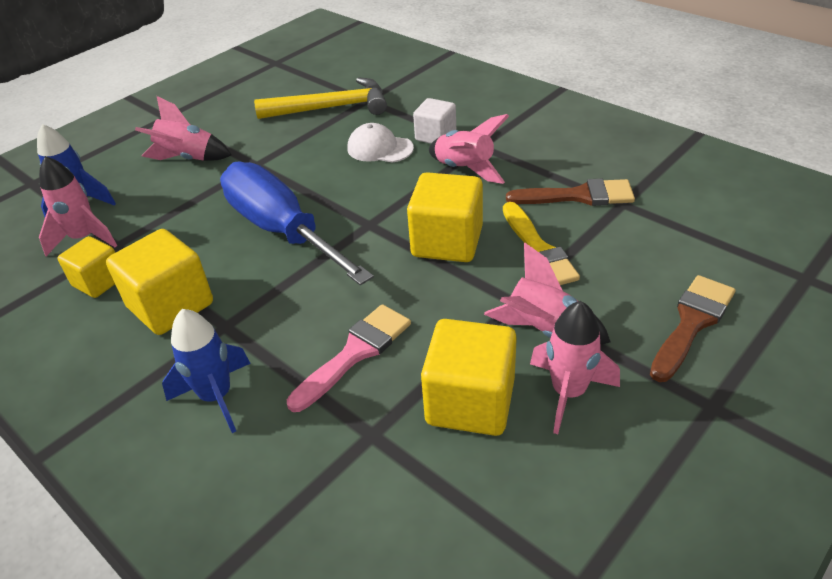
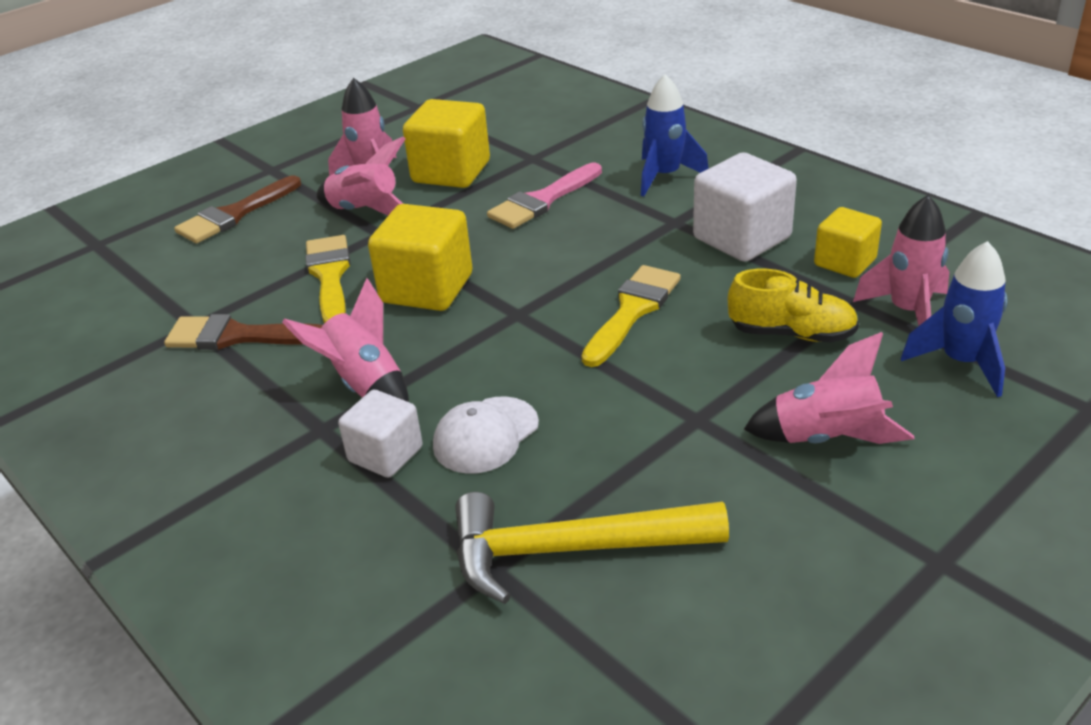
camera: 175 degrees left, 5 degrees down
(171, 305) = (742, 238): yellow cube -> white cube
(174, 218) = (791, 334): none -> yellow shoe
(281, 230) = (632, 311): blue screwdriver -> yellow brush
(380, 148) = (485, 435): white cap -> white cap turned 105 degrees clockwise

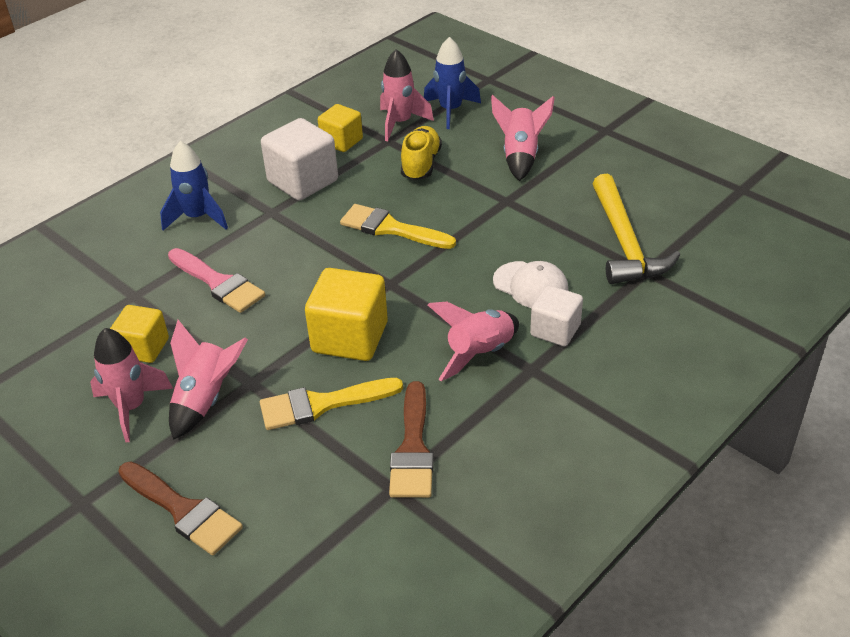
camera: 95 degrees left, 5 degrees up
(451, 172) = (144, 348): yellow cube -> yellow cube, size x0.63

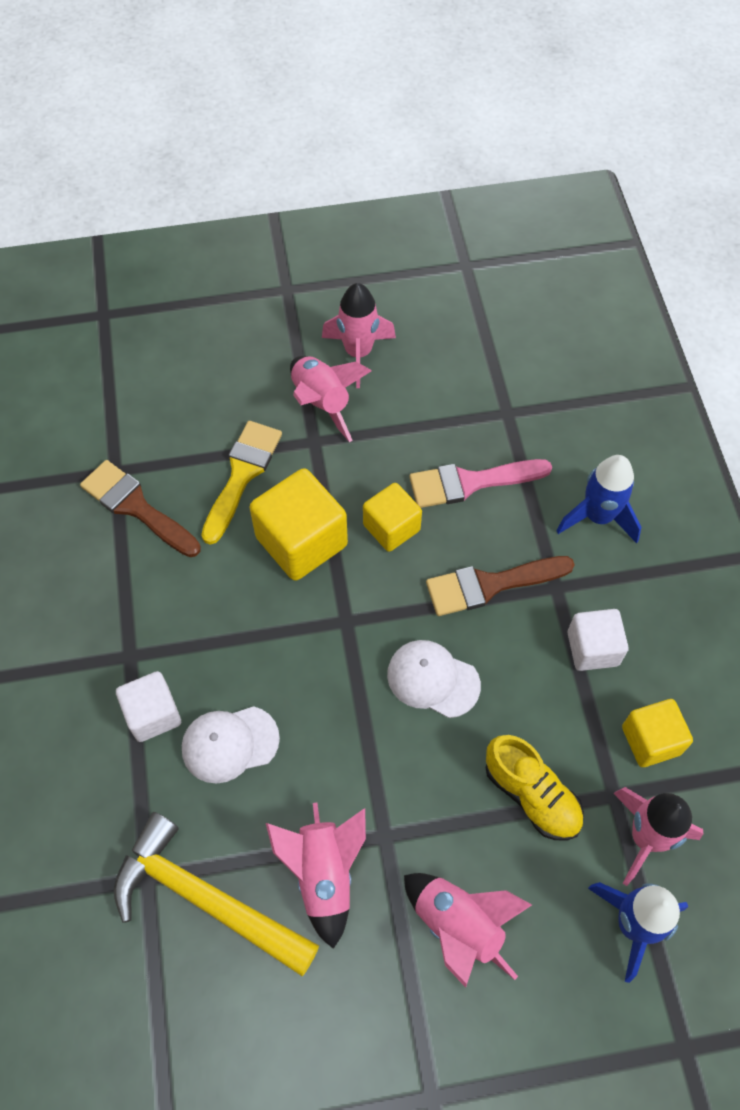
camera: 125 degrees right, 20 degrees up
(144, 348) = (425, 390): yellow cube -> yellow cube (391, 527)
(183, 510) = (222, 340): brown brush -> brown brush (490, 585)
(303, 181) = (592, 648): white cube -> white cube, size x0.63
(391, 228) = (433, 679): yellow brush -> white cap
(480, 354) = (185, 628): pink rocket -> pink rocket (324, 874)

